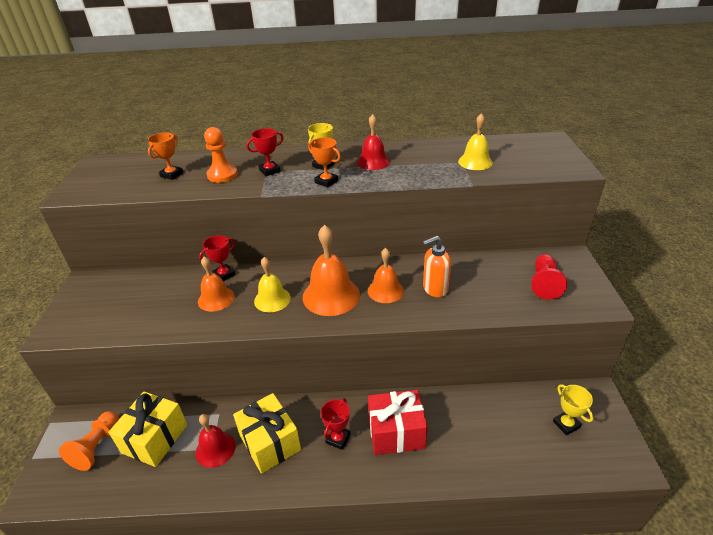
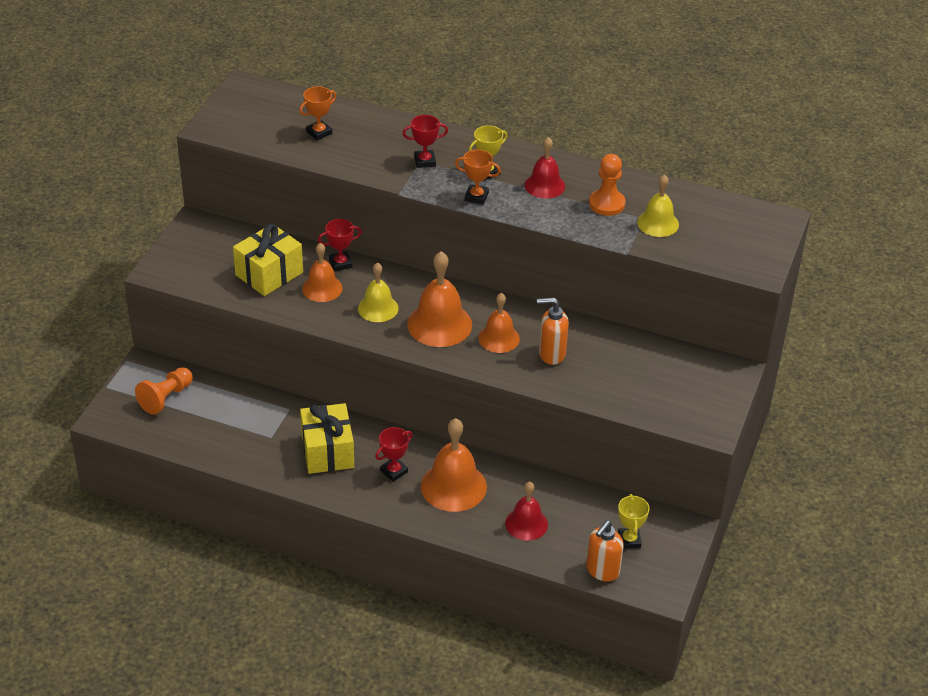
camera: 20 degrees right, 5 degrees up
(155, 438) = (221, 409): yellow gift -> yellow gift (269, 274)
(215, 449) = (274, 438): red bell -> red bell (526, 524)
(222, 175) = (372, 151): orange pawn -> orange pawn (607, 204)
(326, 181) = (476, 197): orange trophy -> orange trophy turned 45 degrees counterclockwise
(396, 432) = (453, 486): red gift -> orange bell
(544, 284) = (673, 388): red pawn -> none
(570, 464) = (602, 571): none -> orange soap dispenser

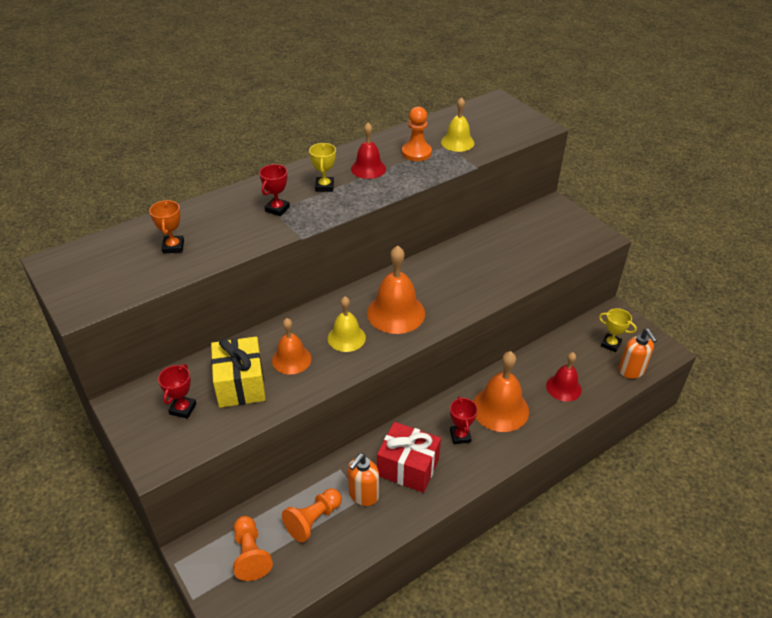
camera: 55 degrees left, 0 degrees up
(225, 418) = (313, 520): none -> orange pawn
(327, 451) = (408, 467): yellow gift -> red gift
(340, 263) = (273, 335): red trophy -> red trophy (183, 409)
(476, 197) = (347, 203): orange trophy -> none
(499, 338) = (438, 290): orange bell -> none
(551, 354) = (476, 272): orange soap dispenser -> orange soap dispenser (363, 495)

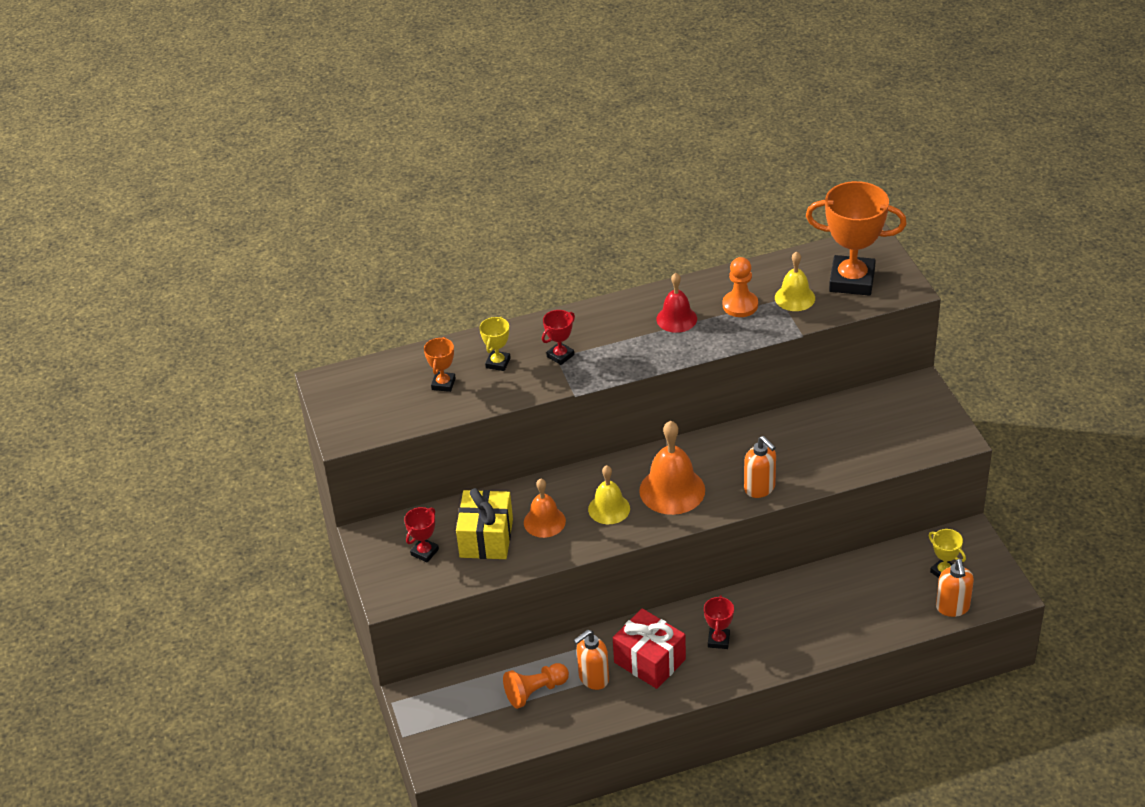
camera: 20 degrees right, 0 degrees up
(250, 554) = (465, 710): orange pawn -> none
(324, 186) = (619, 335): yellow trophy -> yellow trophy (498, 363)
(469, 299) = (760, 488): none -> orange soap dispenser
(495, 126) = (852, 280): none -> orange trophy
(500, 409) = (776, 620): orange bell -> none
(563, 387) = (861, 611): red bell -> none

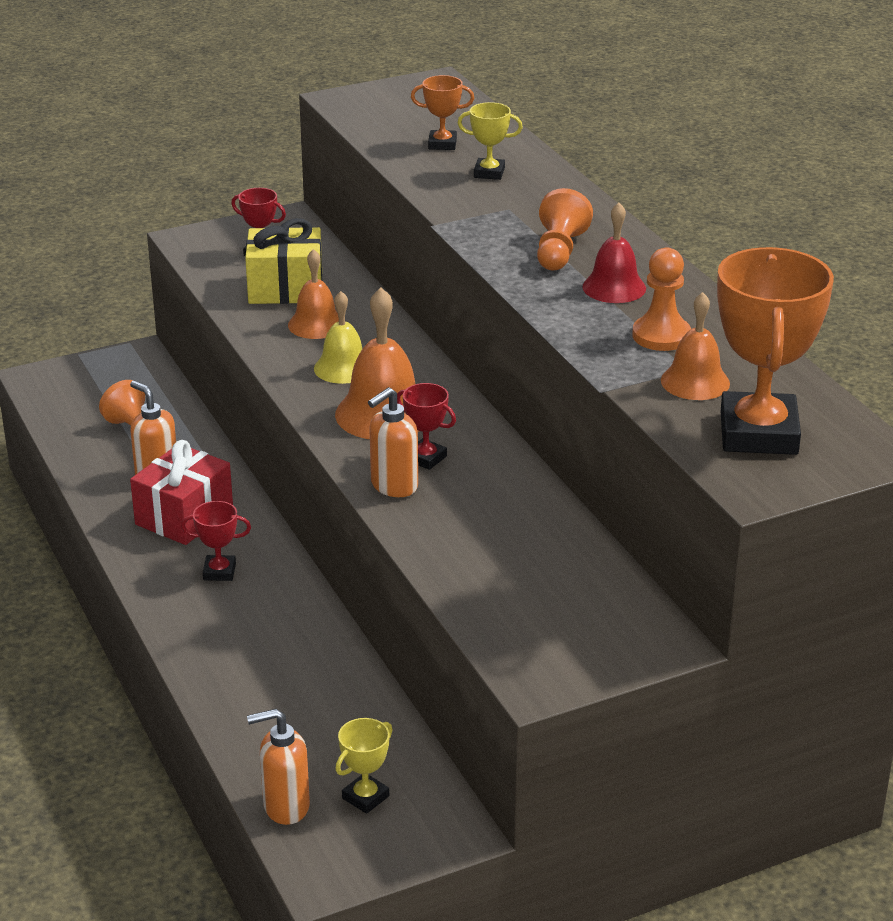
camera: 80 degrees right, 10 degrees down
(560, 356) = (512, 211): red trophy -> red trophy (426, 458)
(623, 338) = (559, 251): none -> orange pawn
(794, 297) = (695, 381): yellow bell -> orange bell

